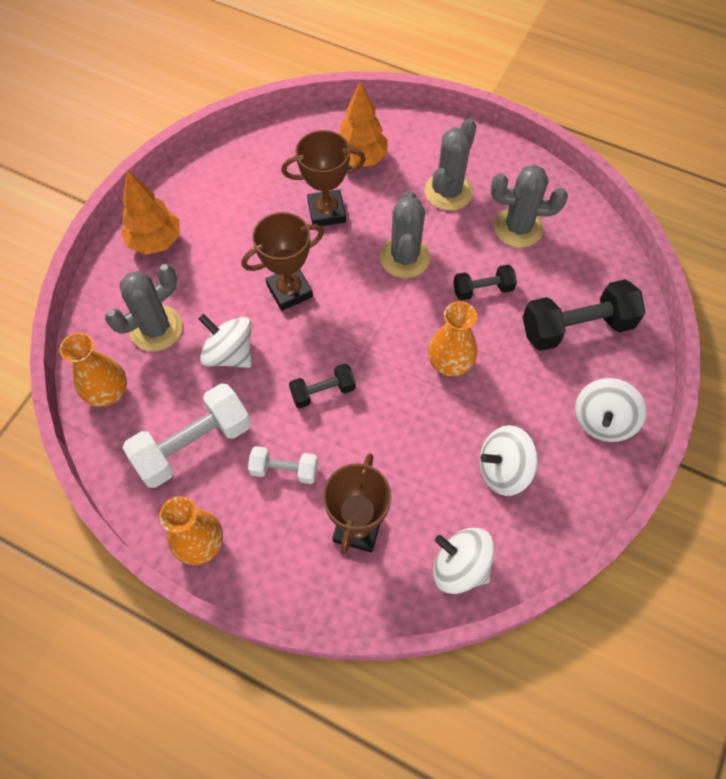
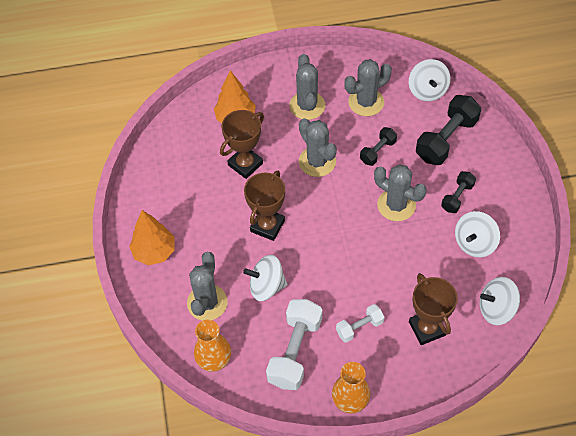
camera: 35 degrees left, 5 degrees down
(323, 392) = (341, 270): black dumbbell -> black dumbbell (457, 197)
(450, 363) = (396, 205): orange vase -> grey cactus
(602, 420) = (502, 181): white spinning top -> white spinning top (427, 90)

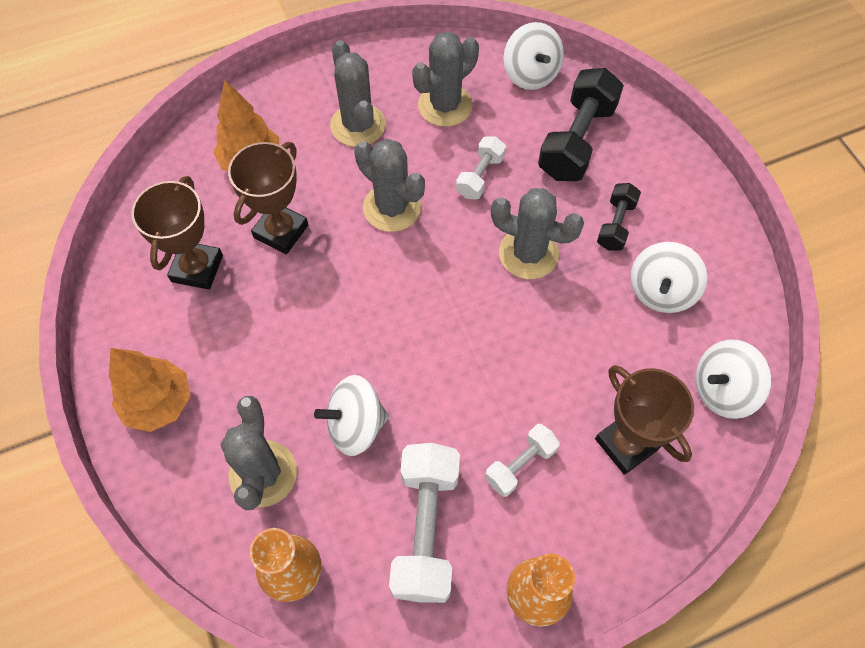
camera: 15 degrees left, 5 degrees up
(267, 226) = (336, 324): brown trophy -> brown trophy (197, 268)
(377, 151) = (480, 176): black dumbbell -> white dumbbell

